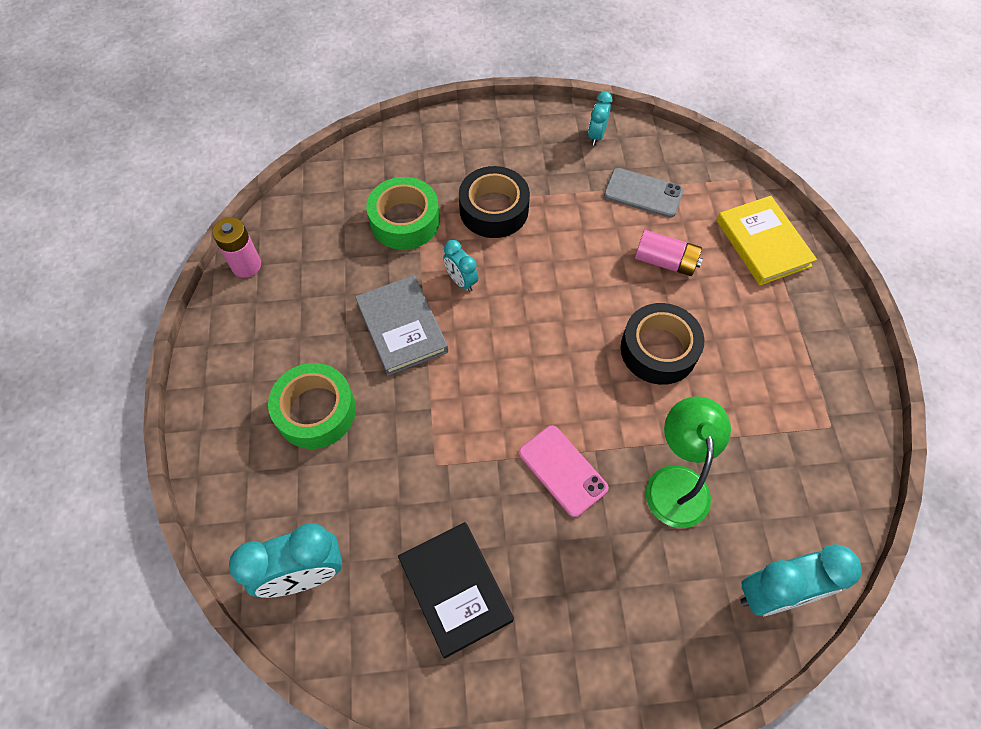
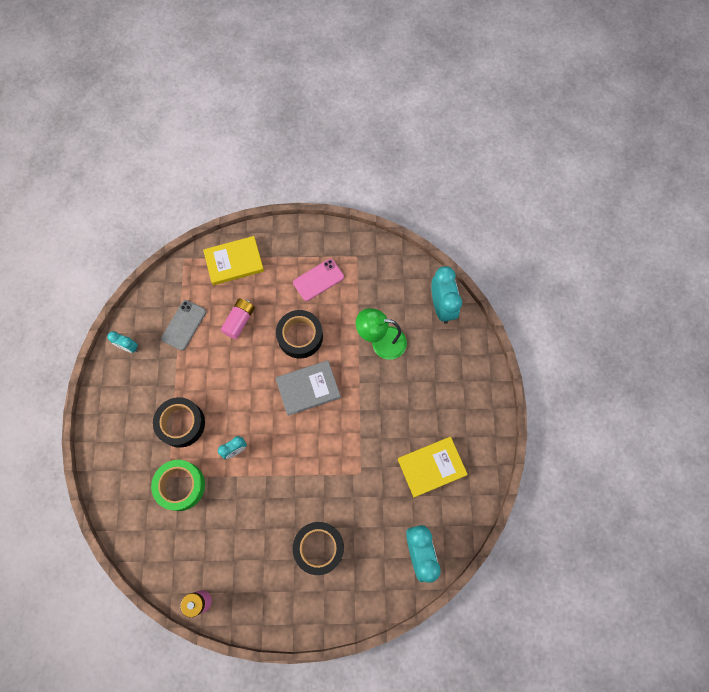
camera: 85 degrees left, 10 degrees up
(315, 411) = (319, 548): green tape -> black tape
(402, 327) = (265, 491): grey book -> grey book (308, 388)
(455, 589) = (431, 467): black book -> yellow book
(562, 470) = (369, 402): pink phone -> pink phone (318, 280)

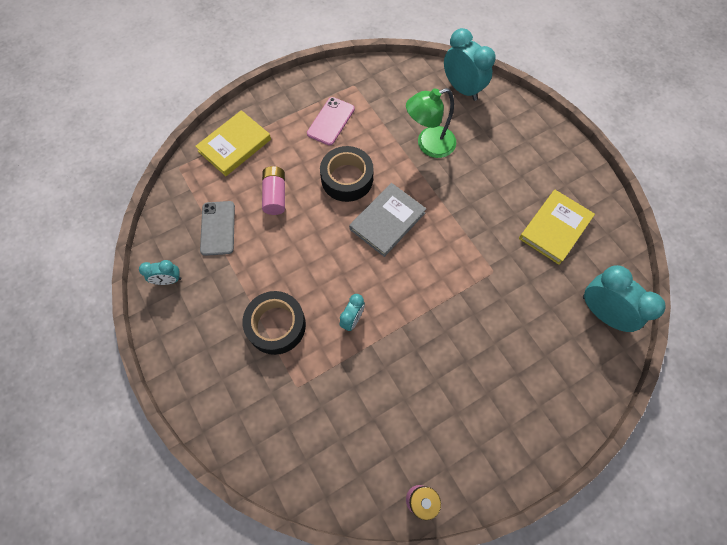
camera: 30 degrees left, 5 degrees down
(180, 486) = (316, 389): green tape -> none
(319, 548) = (504, 366): black tape -> none

